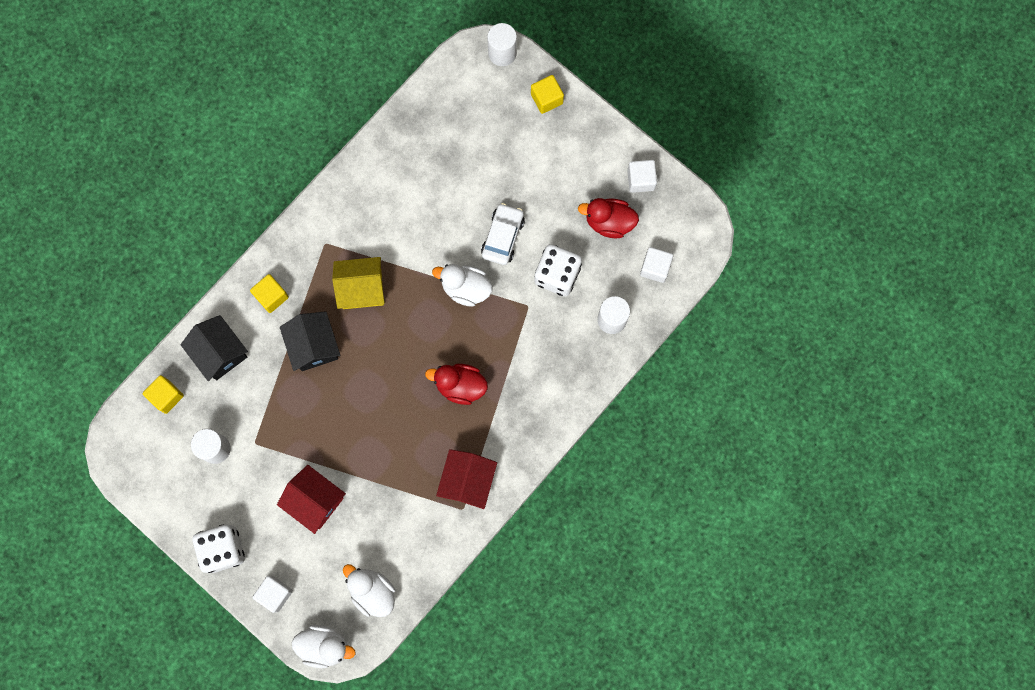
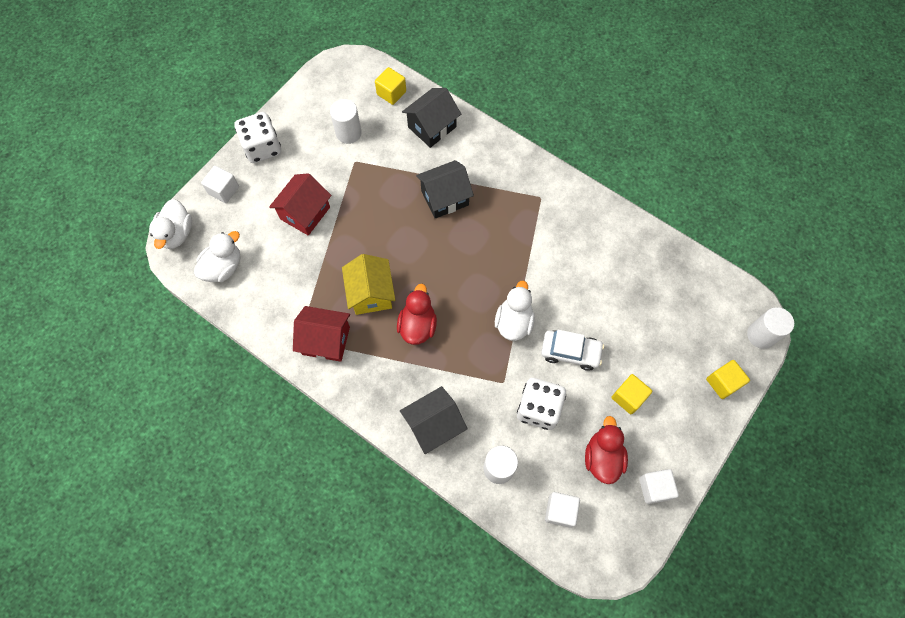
camera: 85 degrees right, 10 degrees down
(271, 296) = (486, 160): yellow cube -> yellow cube (628, 397)
(362, 288) = (502, 231): yellow house -> yellow house (371, 293)
(565, 377) = (434, 425): none -> black house

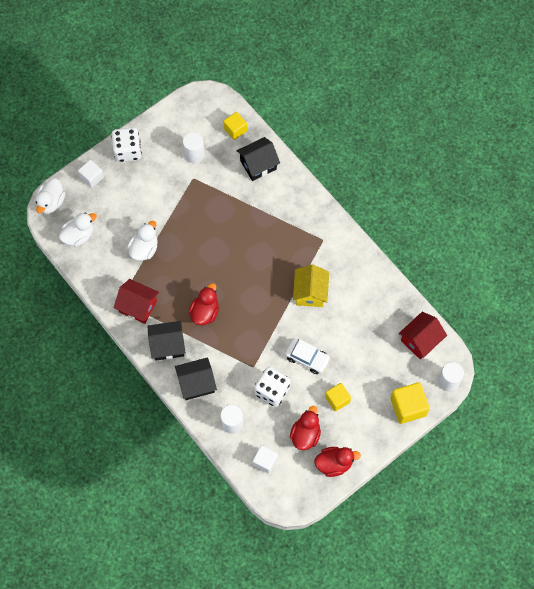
camera: 15 degrees right, 0 degrees up
(305, 213) = (146, 209): red house -> red house (420, 340)
(371, 293) = (178, 281): yellow house -> yellow house (310, 292)
(444, 198) = (251, 223): black house -> black house (167, 345)
(514, 322) = (273, 327): white duck -> white duck (144, 249)
(654, 488) = (334, 464): white cube -> red duck
(723, 383) = (408, 407): yellow cube -> yellow cube, size x1.55

